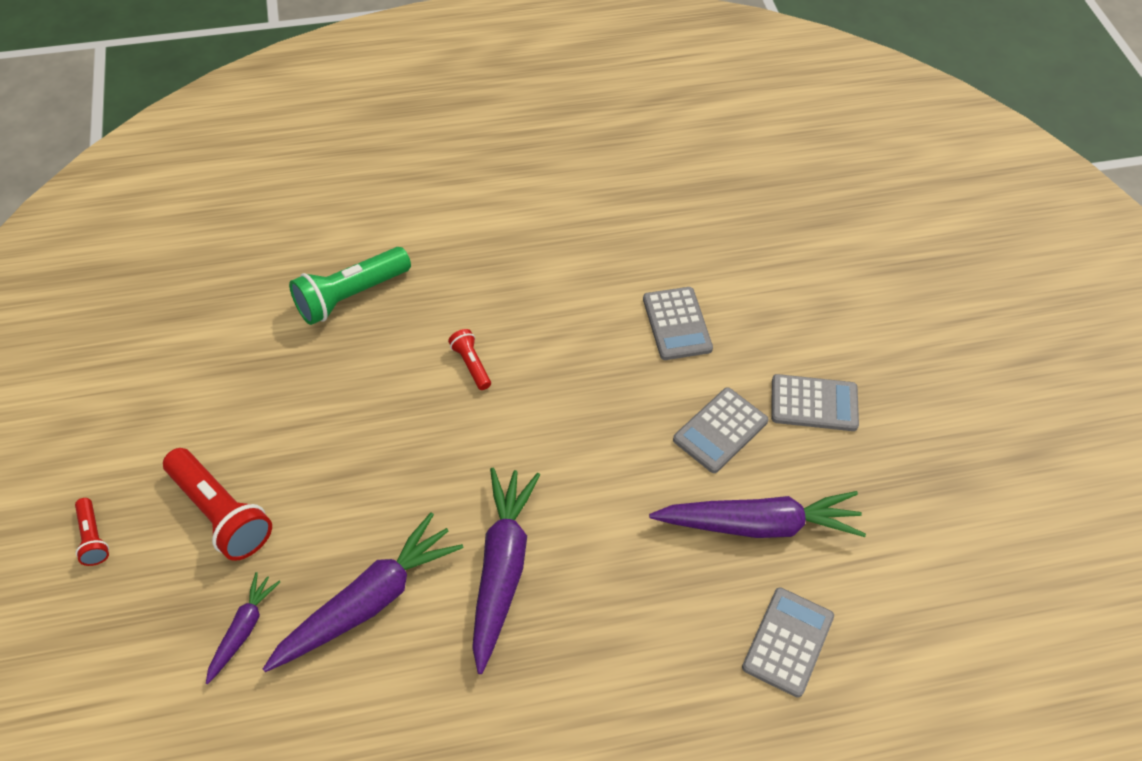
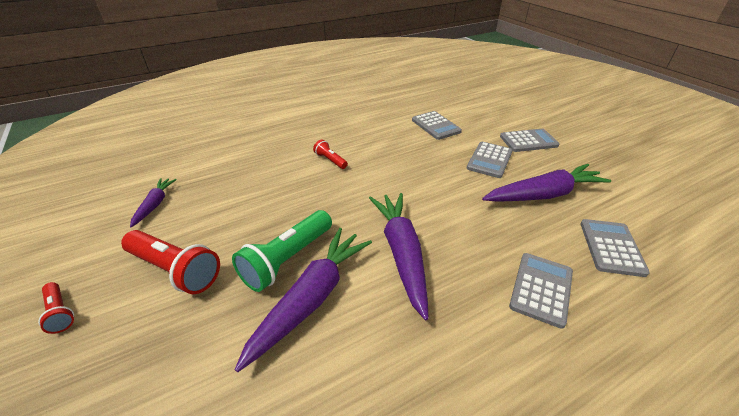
camera: 15 degrees left, 15 degrees down
(243, 630) = (209, 347): purple carrot -> purple carrot (155, 205)
(350, 296) = (244, 146): green flashlight -> green flashlight (287, 259)
(649, 672) = (541, 289): none -> grey calculator

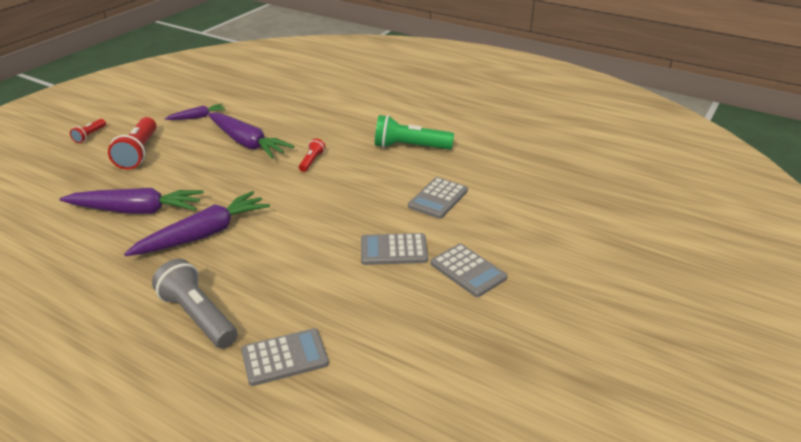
camera: 60 degrees right, 5 degrees down
(287, 259) = (169, 188): green flashlight -> green flashlight (410, 147)
(541, 289) = (198, 317): grey calculator -> grey flashlight
(543, 194) = (351, 299): purple carrot -> purple carrot (247, 143)

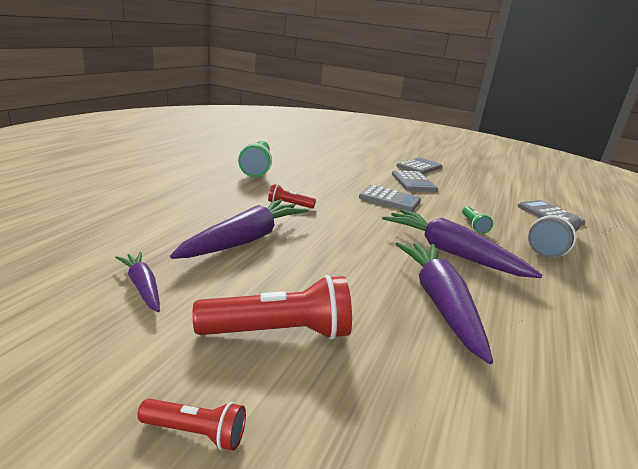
camera: 100 degrees left, 10 degrees down
(257, 267) = (473, 225): none -> green flashlight
(438, 198) = (340, 166): grey calculator -> grey calculator (389, 199)

